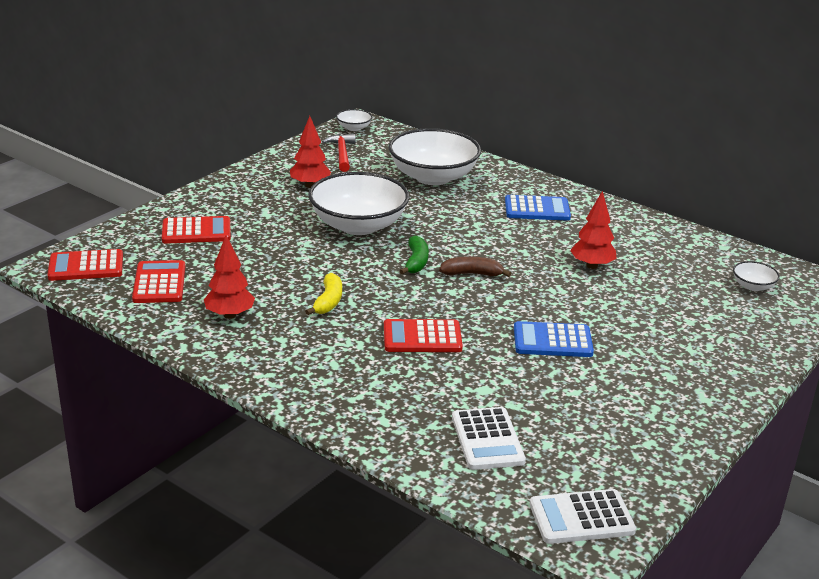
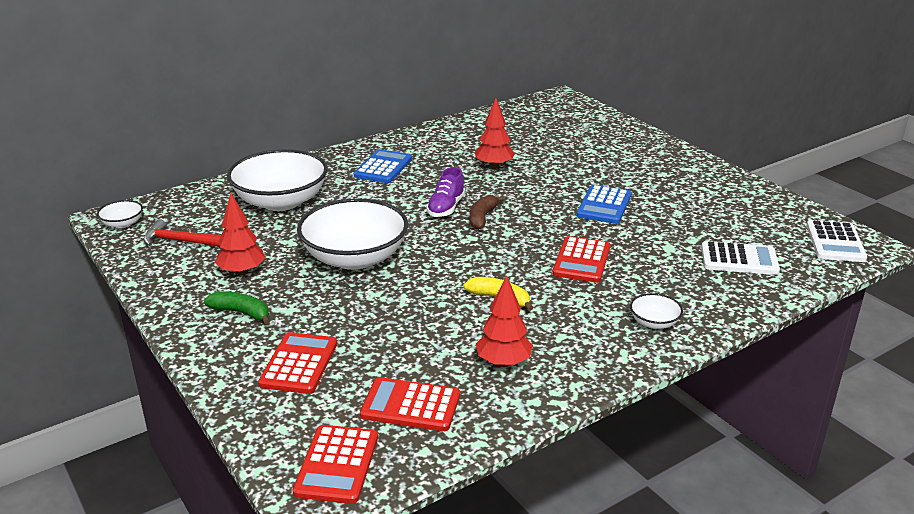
camera: 70 degrees left, 0 degrees up
(416, 262) = (447, 240): green banana -> green banana (241, 313)
(478, 252) = (446, 208): none -> purple shoe
(753, 286) = (551, 119): white bowl -> white bowl (654, 323)

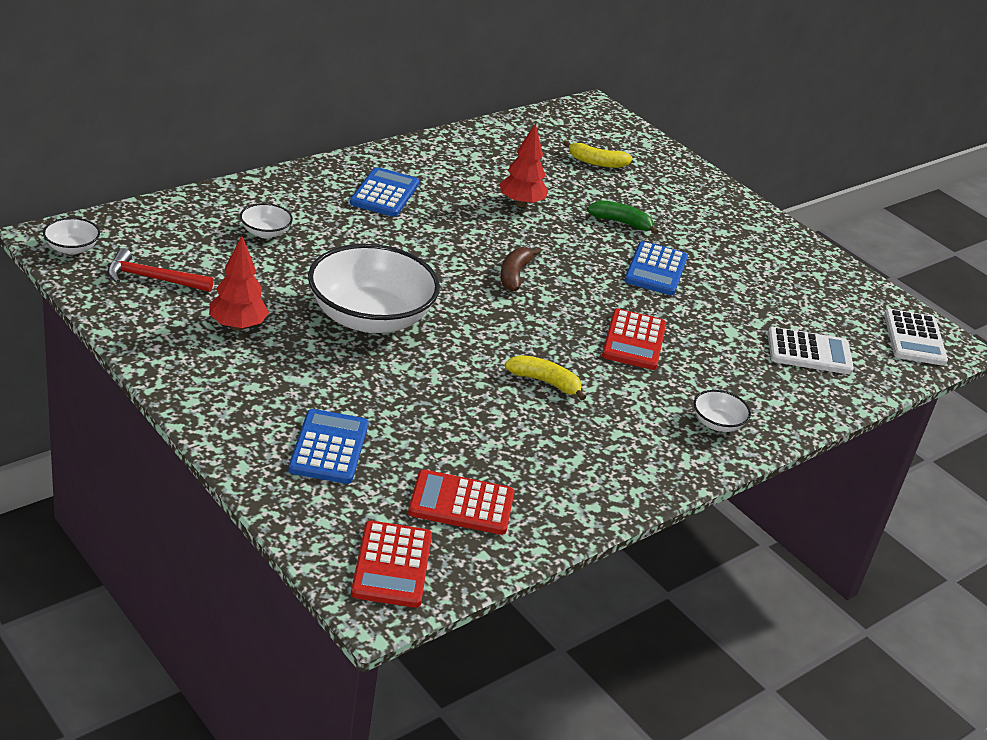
camera: 10 degrees left, 5 degrees up
(241, 313) = (249, 380): green banana -> green banana (621, 222)
(281, 201) = (265, 232): white bowl -> white bowl, size x0.43
(299, 364) = (329, 447): red calculator -> blue calculator
(446, 208) = (469, 258): purple shoe -> none
(503, 362) = (556, 460): red tree -> none
(559, 133) = (596, 162): none -> yellow banana

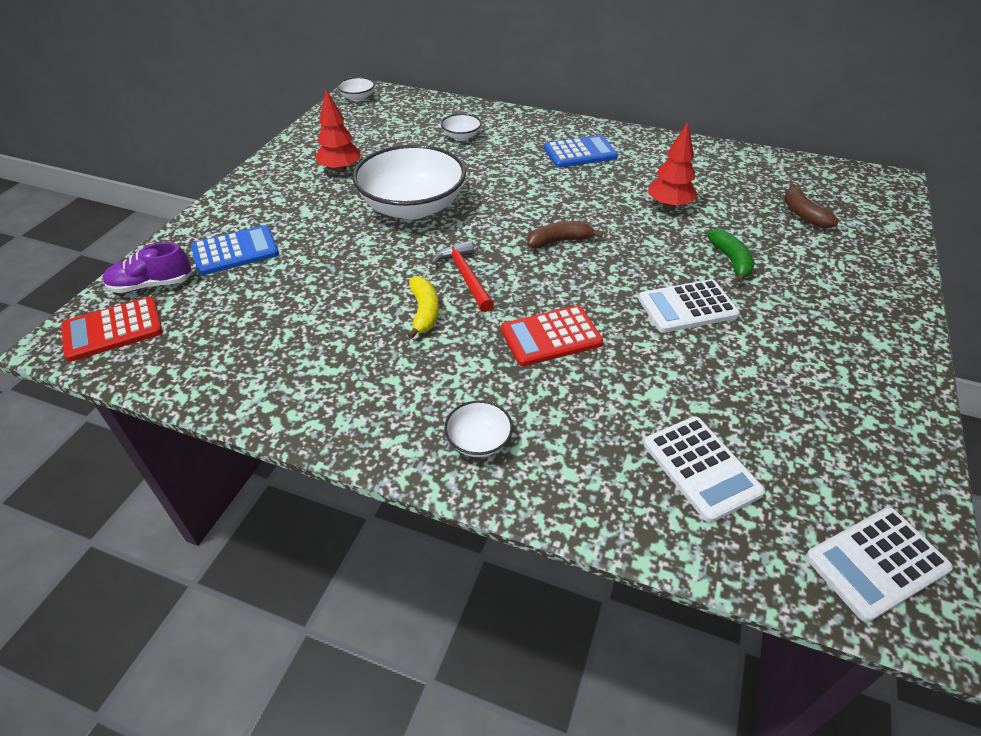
camera: 65 degrees right, 10 degrees up
(152, 278) = (358, 127): red hammer -> red hammer (465, 276)
(333, 519) = (152, 285): none -> purple shoe
(461, 503) = (214, 333): red calculator -> none
(596, 162) = (803, 214): yellow banana -> brown banana
(655, 269) = (687, 307): blue calculator -> white calculator

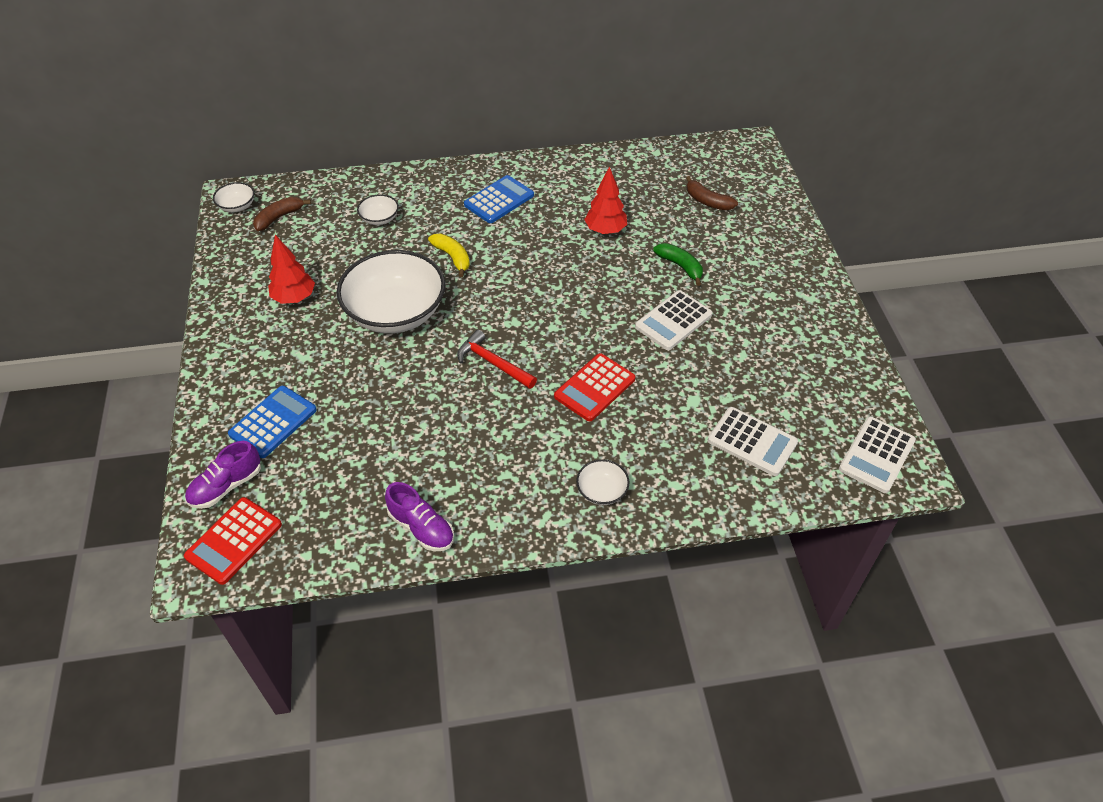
camera: 30 degrees left, 5 degrees up
(271, 392) = (421, 528): none -> purple shoe
(424, 312) = (485, 408): yellow banana -> yellow banana (453, 257)
(559, 241) = (543, 299): brown banana -> brown banana (279, 217)

